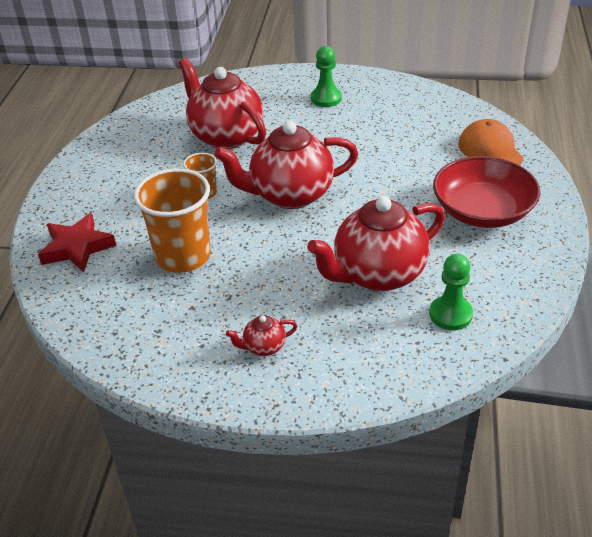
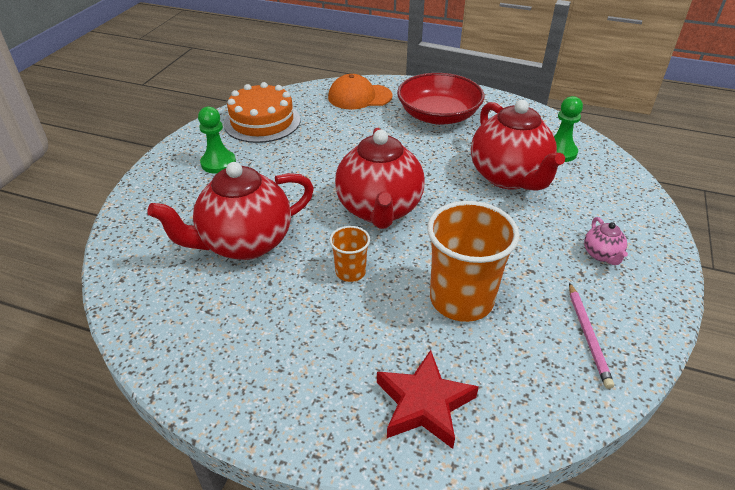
camera: 80 degrees left, 0 degrees up
(151, 334) = (588, 335): none -> pink pencil
(264, 347) = (601, 255): red teapot -> pink teapot
(404, 104) = (262, 121): none -> orange cake

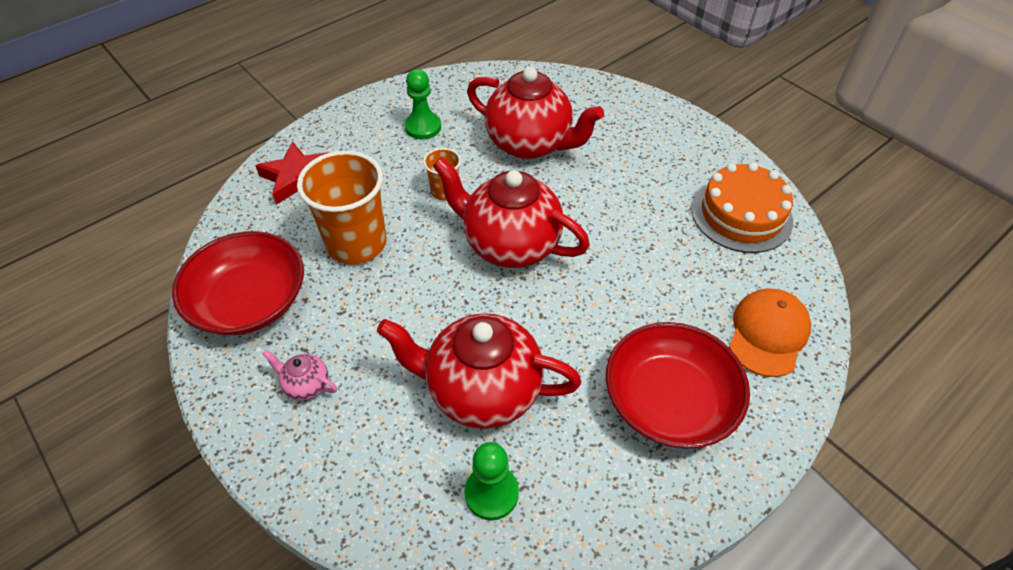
camera: 120 degrees right, 10 degrees up
(218, 163) = (668, 159): green pawn -> green pawn (423, 127)
(245, 243) = (530, 144): red teapot -> red teapot turned 120 degrees clockwise
(588, 335) = (249, 301): pink pencil -> red bowl

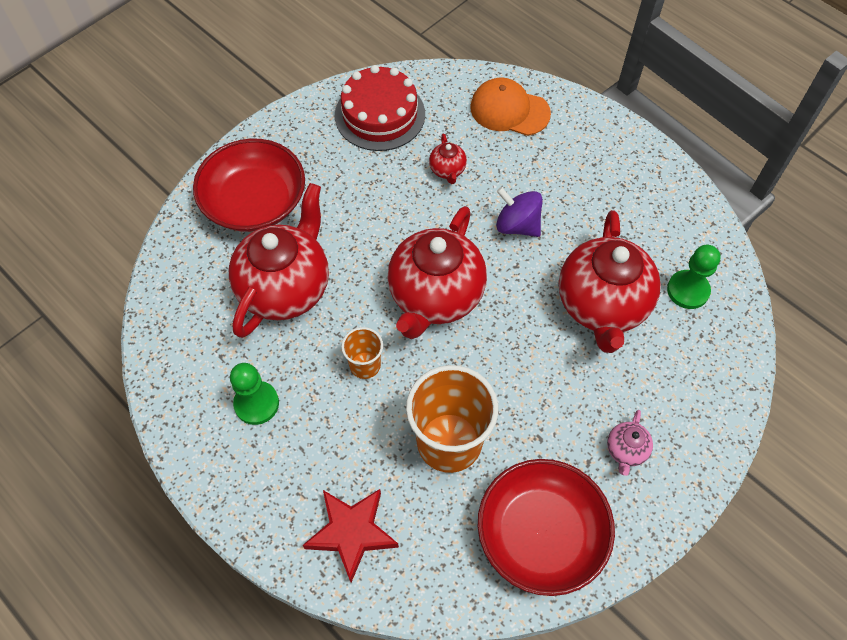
camera: 95 degrees left, 10 degrees up
(595, 322) = (517, 225): none -> purple spinning top
(669, 266) = (447, 170): none -> red teapot
(669, 401) = (583, 176): red bowl -> red bowl (254, 201)
(741, 215) = (380, 115): orange cake -> red cake

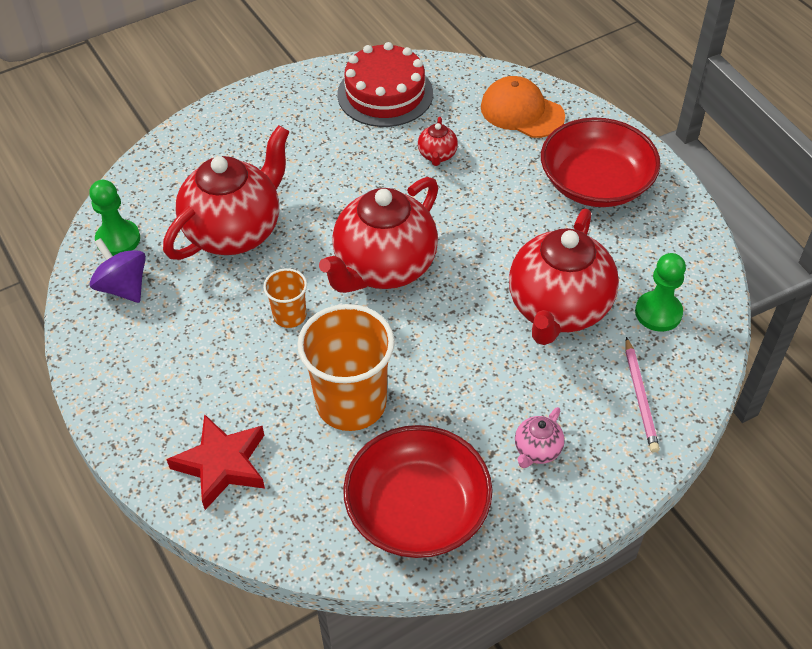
camera: 15 degrees right, 10 degrees down
(254, 201) = (232, 149): red bowl -> red bowl (596, 183)
(256, 403) = (169, 328): green pawn -> green pawn (118, 239)
(517, 225) = (493, 218): purple spinning top -> purple spinning top (123, 287)
(697, 377) = (640, 397): none -> pink pencil

